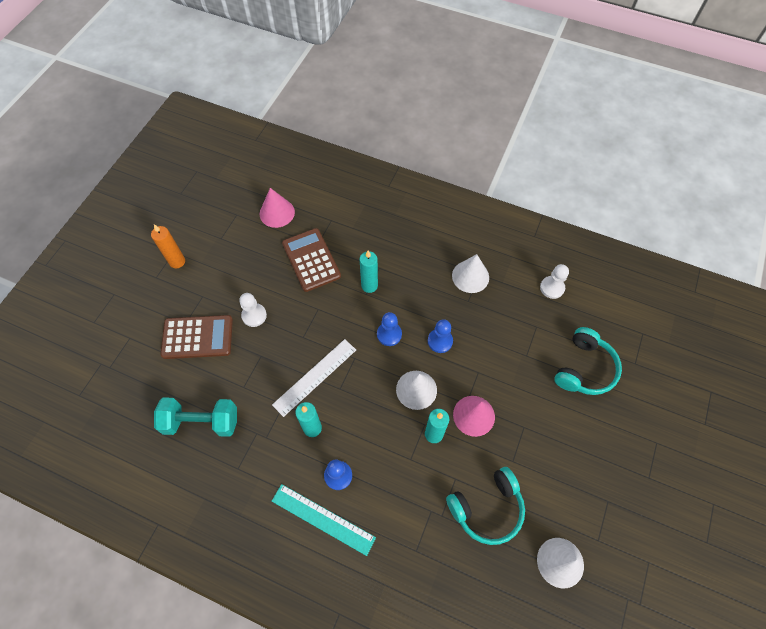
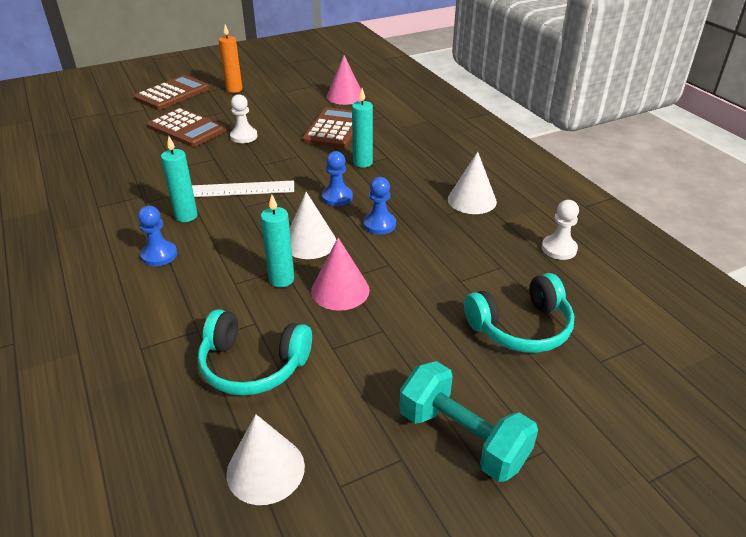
camera: 40 degrees right, 25 degrees down
(129, 302) = (172, 94): none -> brown calculator
(201, 422) = (117, 169): turquoise dumbbell -> turquoise dumbbell (462, 438)
(323, 519) = (104, 273): turquoise ruler -> none

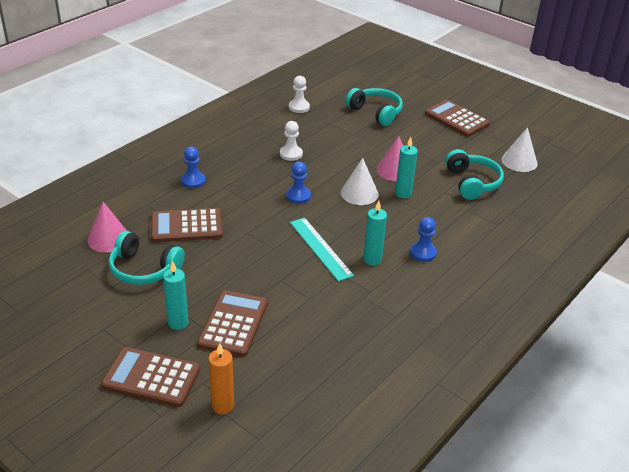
camera: 115 degrees left, 0 degrees up
(234, 89) = (120, 327): orange candle -> orange candle (222, 405)
(236, 189) = (320, 248): white ruler -> turquoise ruler
(244, 136) = (230, 277): white pawn -> white pawn (291, 154)
(291, 104) = (144, 269): none -> turquoise headphones
(362, 163) = (240, 196): turquoise candle -> turquoise candle (178, 323)
(379, 224) = (319, 171): blue pawn -> blue pawn (193, 181)
(462, 438) = (456, 119): turquoise dumbbell -> brown calculator
(472, 200) = (264, 141): white cone -> none

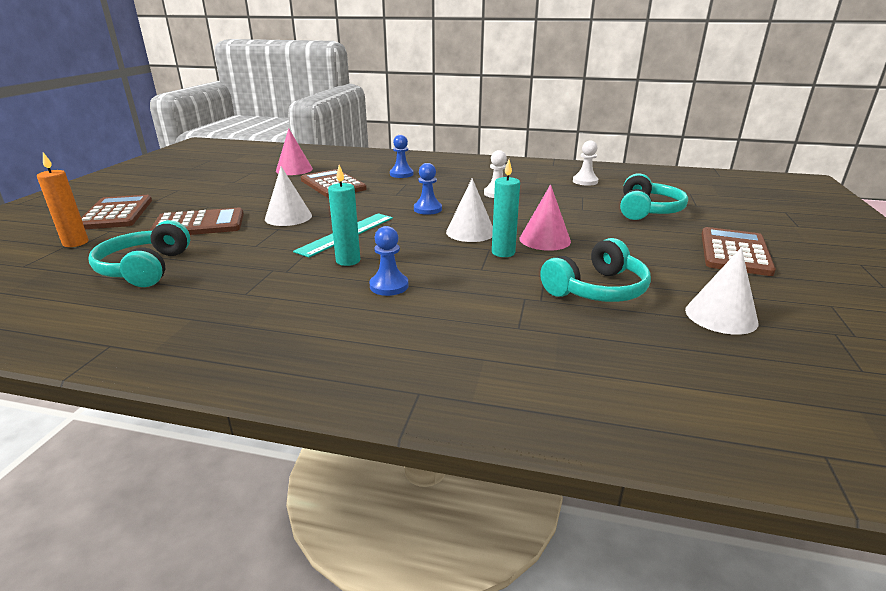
camera: 65 degrees right, 10 degrees down
(144, 269) = (261, 185): turquoise headphones -> turquoise headphones (145, 268)
(178, 323) = (193, 207): turquoise candle -> none
(257, 269) = (288, 217): none -> white cone

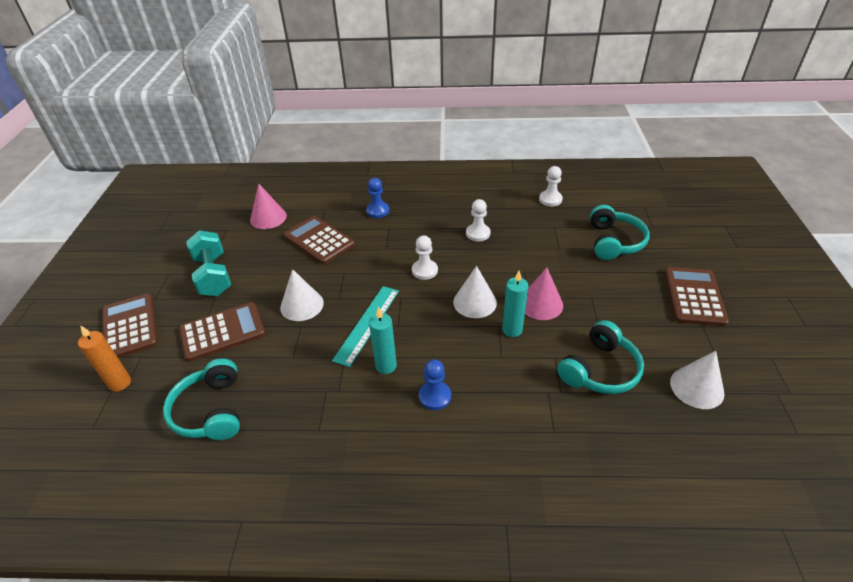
camera: 10 degrees left, 15 degrees up
(218, 194) = (213, 276): none -> turquoise dumbbell
(427, 209) = (424, 270): blue pawn -> white pawn

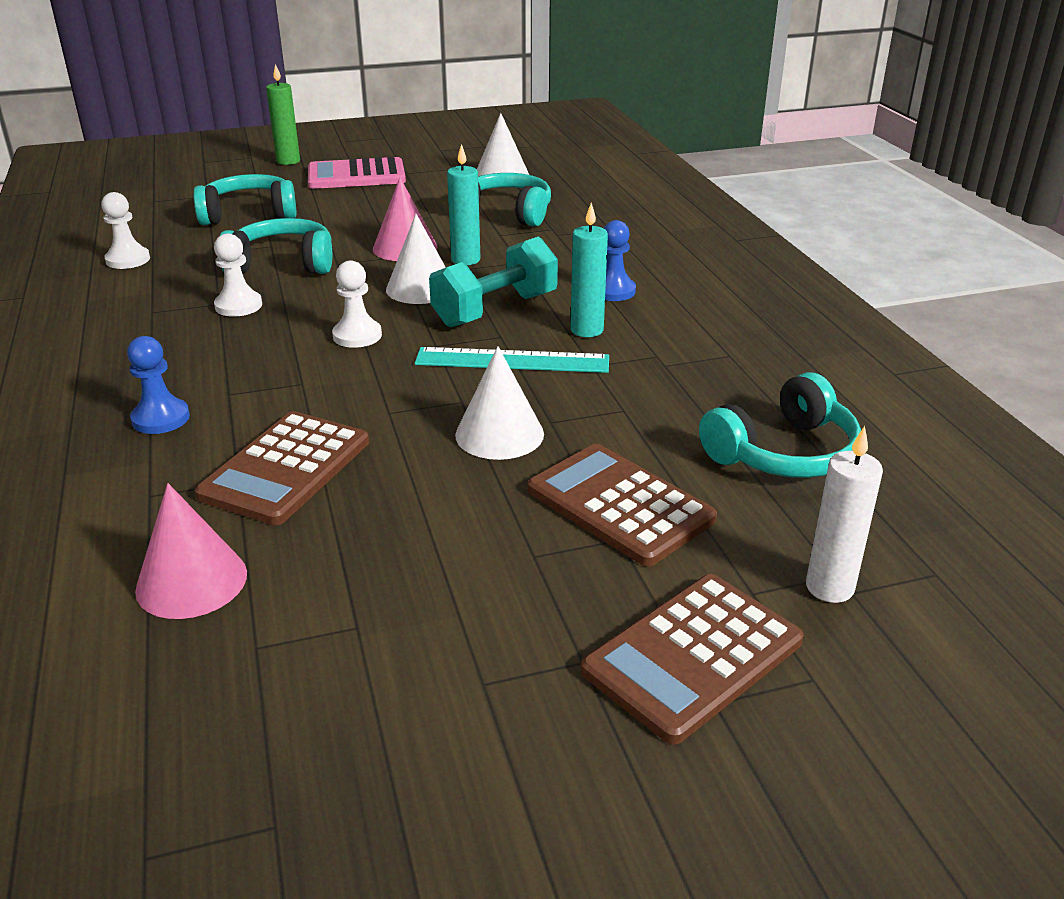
camera: 110 degrees left, 10 degrees down
(120, 383) = (829, 587): orange candle -> white candle
(213, 276) = (460, 589): turquoise dumbbell -> turquoise dumbbell (495, 310)
(529, 251) = (282, 264): none -> turquoise headphones
(694, 296) = (356, 175): brown calculator -> pink calculator
(728, 264) = (288, 161): none -> green candle

